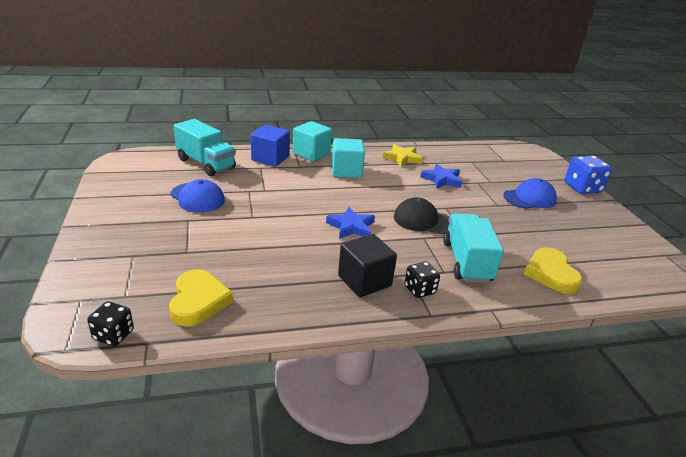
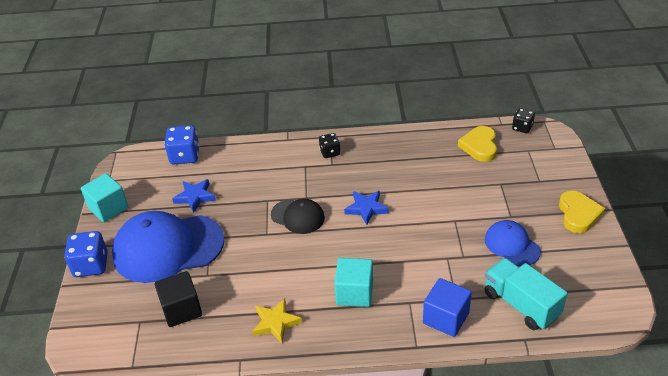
camera: 165 degrees left, 10 degrees up
(311, 154) = (393, 330): turquoise cube -> turquoise cube (108, 208)
(364, 281) = (367, 159): black cube -> black cube (181, 310)
(442, 179) = (246, 278): blue star -> blue star (195, 197)
(466, 262) = (283, 174): turquoise truck -> none
(529, 198) = (168, 248): blue cap -> blue cap, size x1.93
(550, 274) = (224, 164): yellow heart -> yellow heart (578, 214)
(610, 283) = (185, 156): none -> blue dice

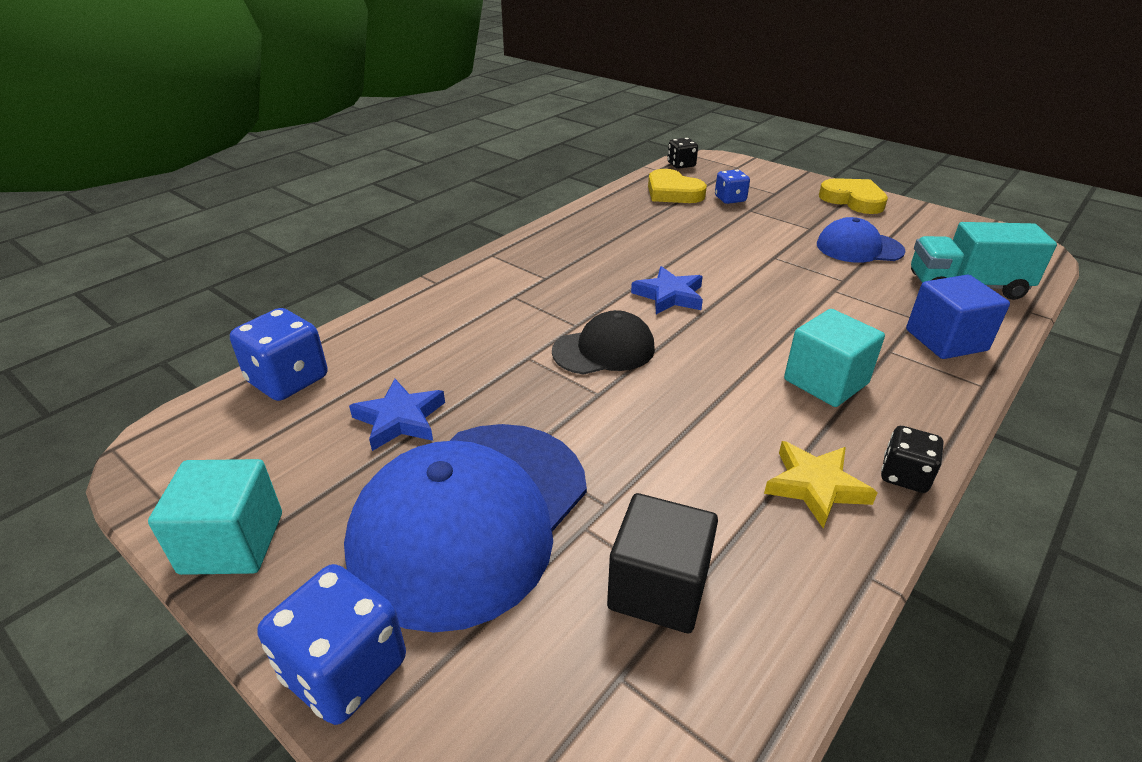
camera: 50 degrees left, 5 degrees down
(330, 152) = (521, 268): black dice -> black dice (904, 475)
(503, 170) = (730, 199): none -> blue dice

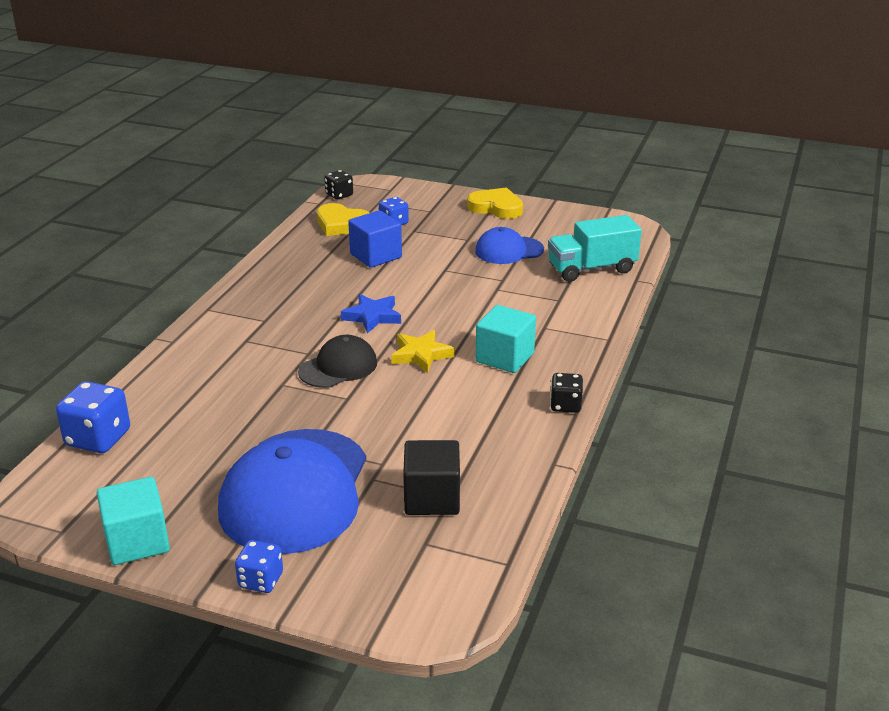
camera: 20 degrees left, 5 degrees down
(345, 670) = (261, 580): blue dice -> blue dice, size x0.61
(400, 419) = (207, 445): blue star -> none
(815, 486) = (512, 423): yellow star -> yellow star (421, 355)
(946, 340) = (581, 312): blue cube -> blue cube (376, 256)

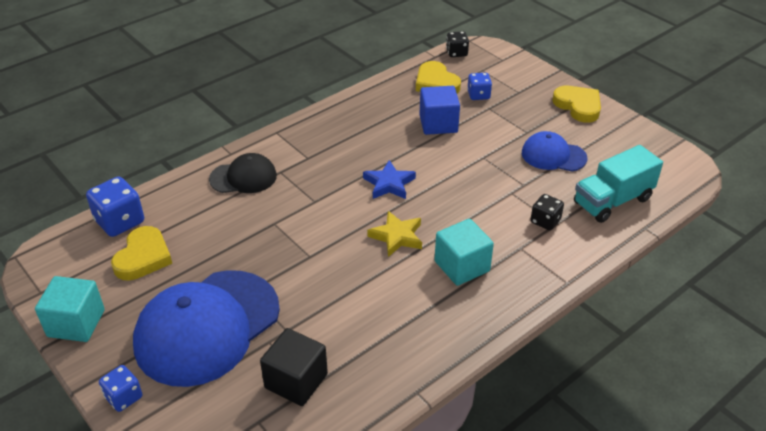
camera: 30 degrees right, 10 degrees up
(160, 459) = (143, 257): none -> yellow heart
(338, 367) = (325, 223): black cap -> black cap (243, 177)
(565, 405) = (473, 337): black dice -> black dice (545, 221)
(591, 269) = (612, 201): turquoise truck -> turquoise truck turned 45 degrees counterclockwise

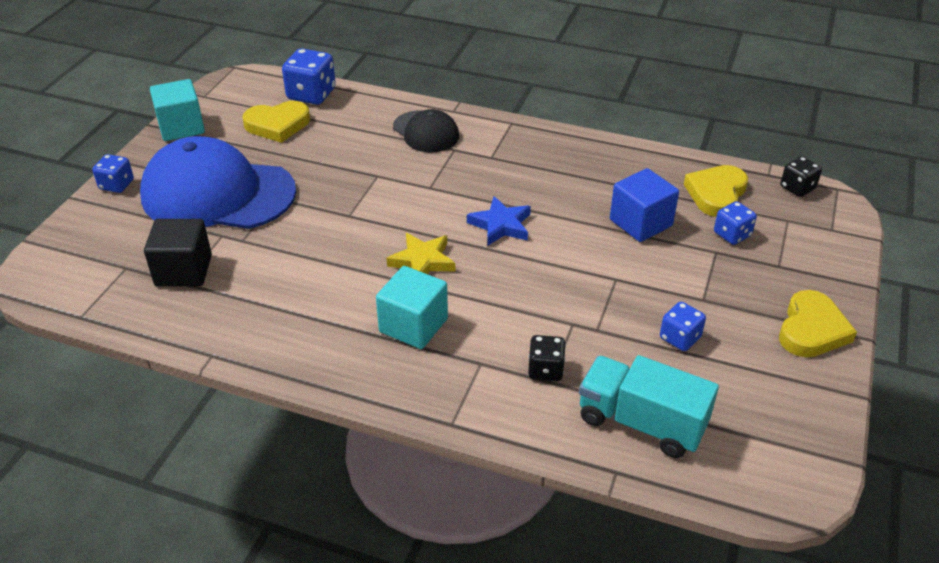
camera: 60 degrees right, 0 degrees up
(553, 155) = (680, 338): blue cap -> blue dice

